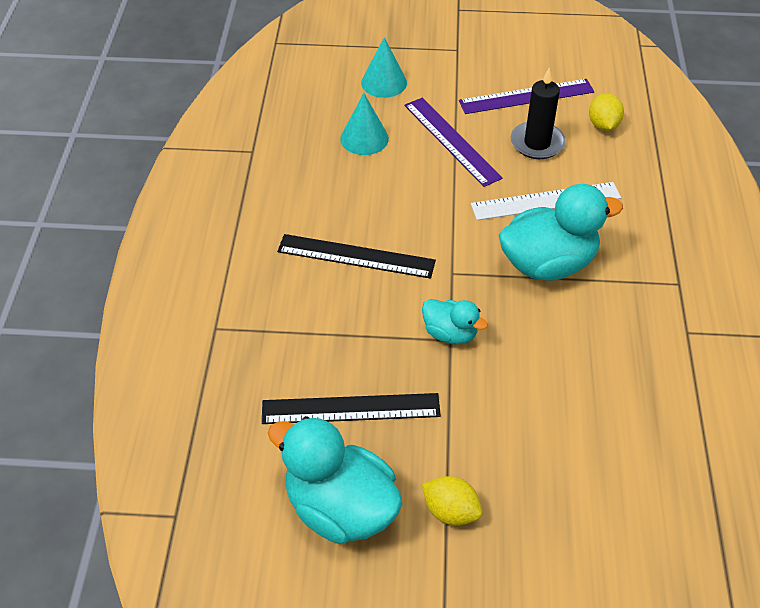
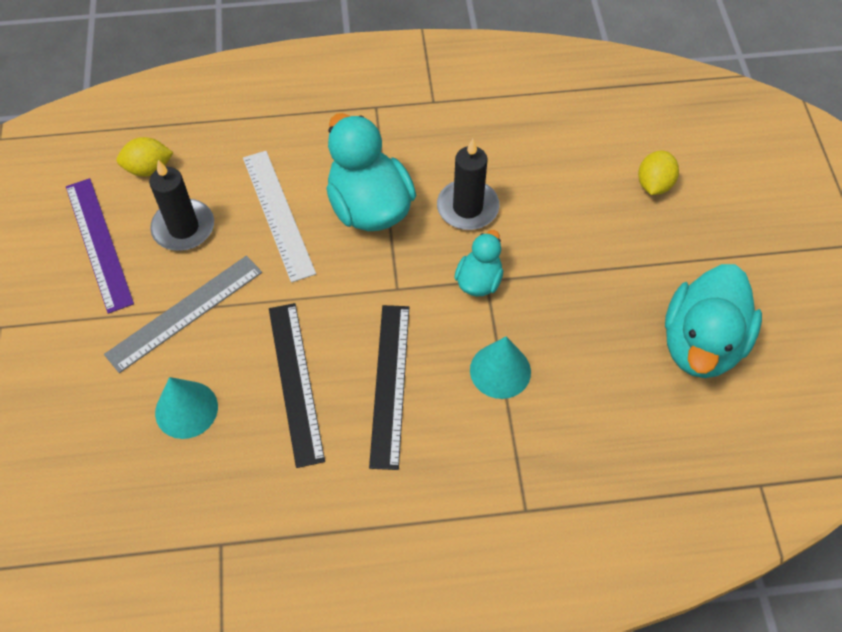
camera: 100 degrees left, 10 degrees up
(351, 409) = (593, 354): black ruler -> black ruler (295, 382)
(384, 82) = (71, 404): turquoise cone -> turquoise cone (500, 370)
(451, 141) = (185, 312): purple ruler -> grey ruler
(451, 511) = (673, 259): yellow lemon -> yellow lemon (654, 184)
(540, 339) = (467, 207): none -> black candle

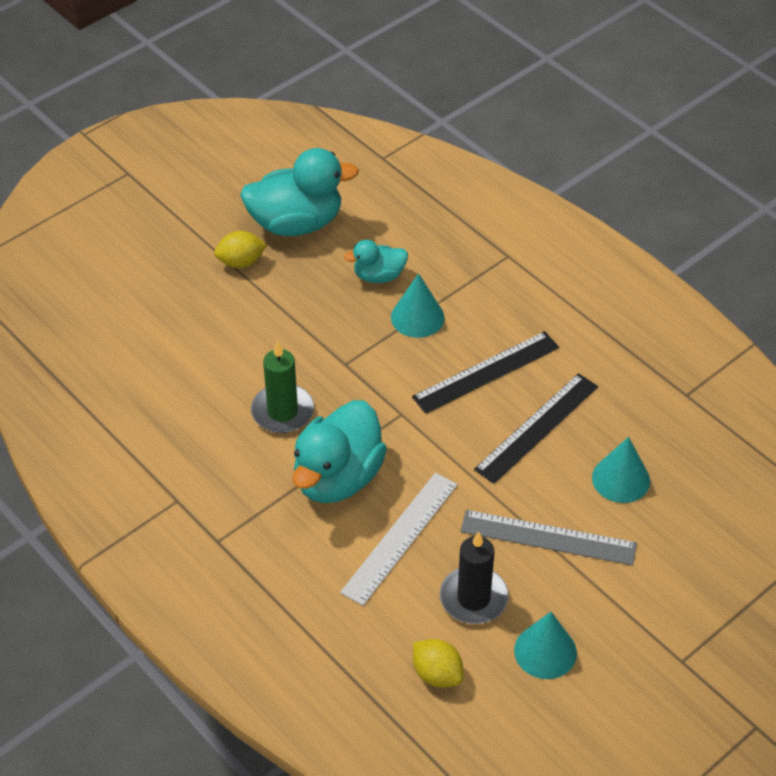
camera: 125 degrees left, 10 degrees down
(98, 243) = (545, 651): purple ruler -> turquoise cone
(467, 207) = (282, 411): black candle -> green candle
(479, 281) = (350, 367): turquoise duck -> turquoise duck (379, 276)
(654, 184) = (160, 307): yellow lemon -> yellow lemon (241, 262)

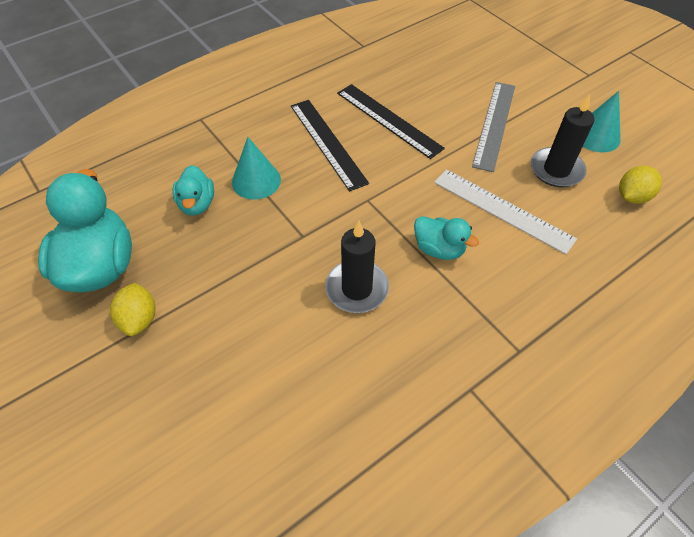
camera: 85 degrees left, 5 degrees up
(282, 411) = (357, 289): green candle -> black candle
(337, 478) = (439, 249): turquoise duck -> turquoise duck, size x0.54
(621, 479) = (439, 83): turquoise cone -> none

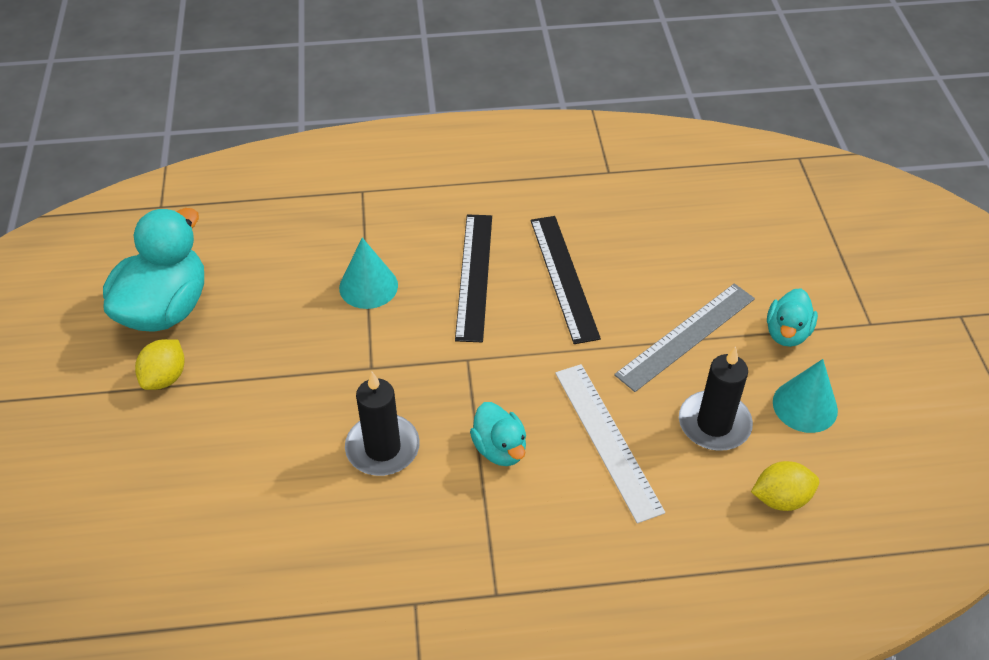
camera: 30 degrees right, 5 degrees down
(197, 204) = (293, 286): turquoise duck -> turquoise duck (787, 333)

